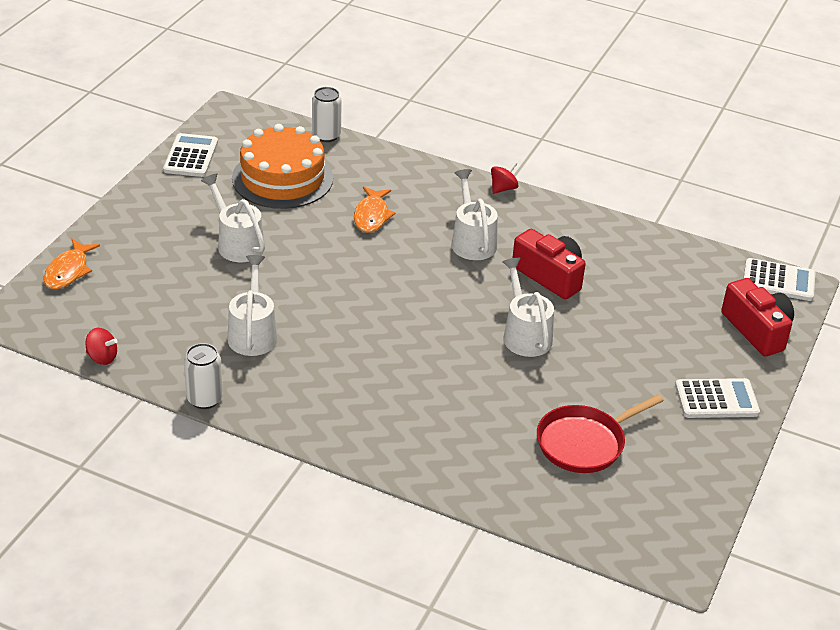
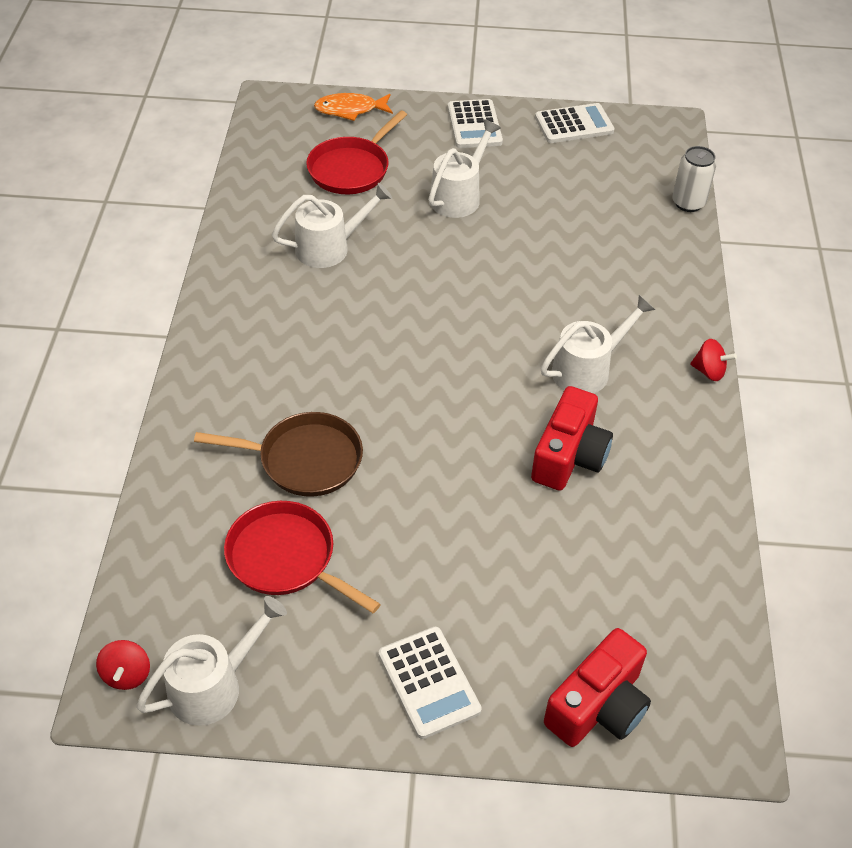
camera: 70 degrees right, 10 degrees up
(102, 357) = (245, 167): red spinning top -> red spinning top (127, 674)
(155, 293) = (351, 169): none -> red pan
(205, 399) = (220, 245): white can -> none
(282, 178) = (587, 194): orange cake -> none
(371, 216) = (573, 276): orange fish -> none
(491, 409) = (304, 460): none -> brown pan
(525, 334) = (448, 458): white watering can -> white watering can (214, 685)
(778, 281) = (727, 714): white calculator -> white calculator (474, 125)

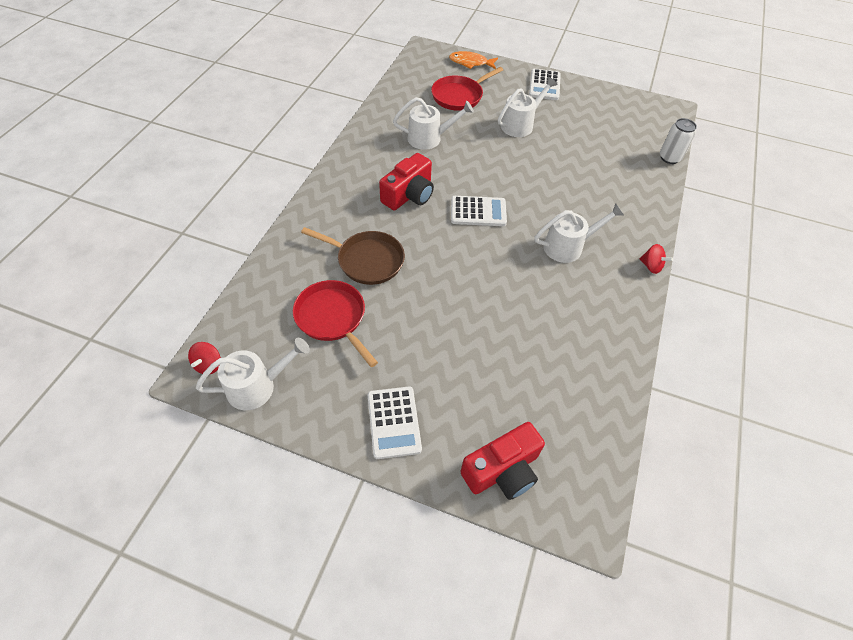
camera: 15 degrees right, 5 degrees up
(569, 456) = (537, 298): red camera -> red camera (409, 195)
(574, 124) = (608, 97): white calculator -> white calculator (478, 212)

